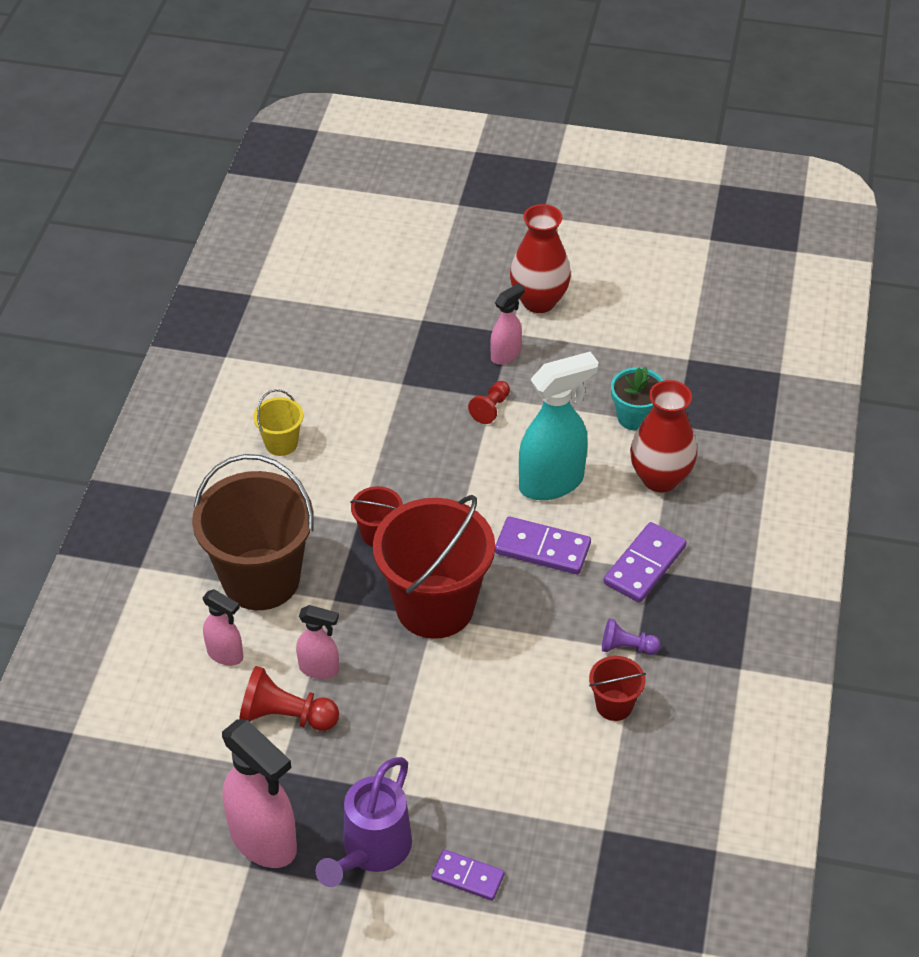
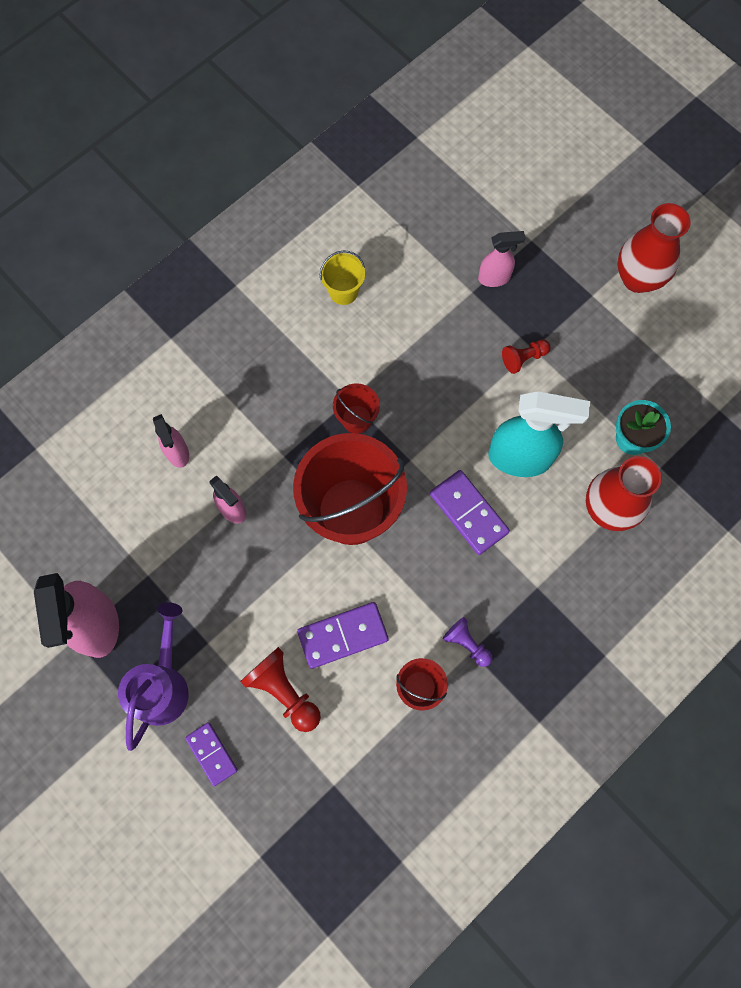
camera: 35 degrees right, 25 degrees up
(261, 579) = (246, 404): brown bucket -> none
(286, 716) = (182, 533): red pawn -> red pawn (283, 691)
(372, 851) = (163, 685): purple watering can -> purple watering can turned 135 degrees clockwise
(506, 355) = (573, 314): pink spray bottle -> pink spray bottle (494, 278)
(644, 565) = (535, 580): purple domino -> purple domino (343, 635)

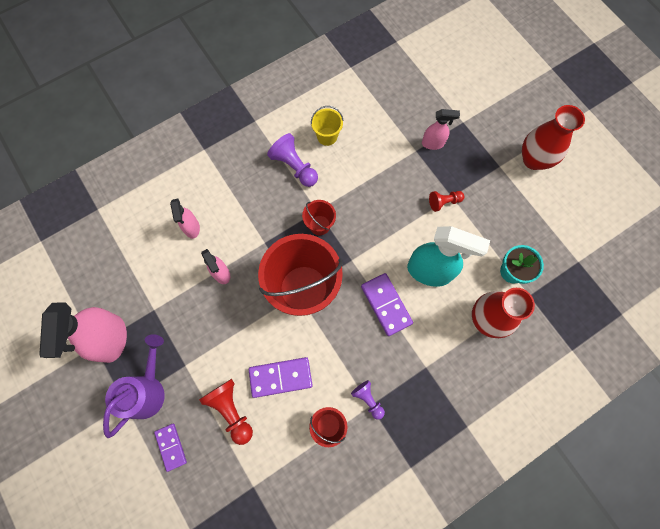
camera: 10 degrees right, 0 degrees up
(305, 342) = (294, 166): none -> purple pawn

